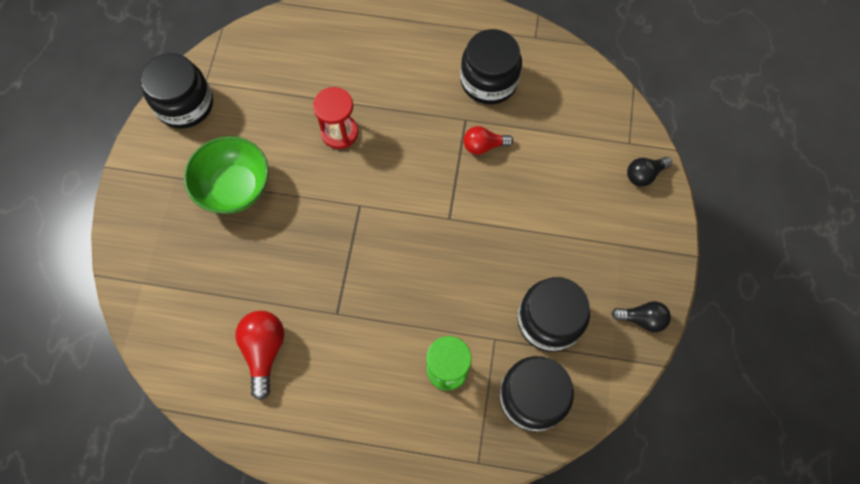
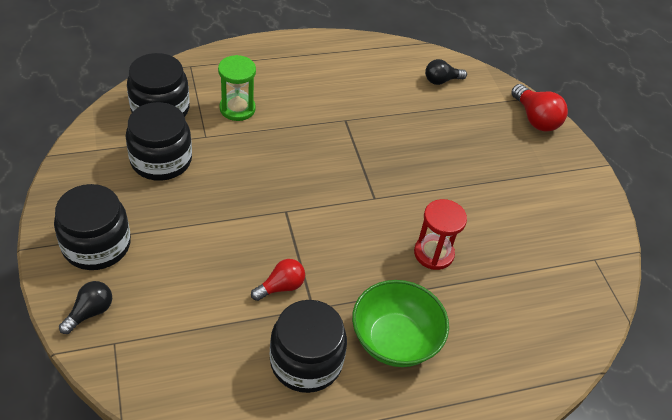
camera: 150 degrees right, 20 degrees down
(185, 104) = (593, 233): black jar -> black jar (96, 245)
(234, 187) = (492, 180): green bowl -> green bowl (395, 340)
(264, 351) = (385, 86): red light bulb -> red light bulb (535, 119)
(642, 319) = (72, 183): black light bulb -> black light bulb (441, 80)

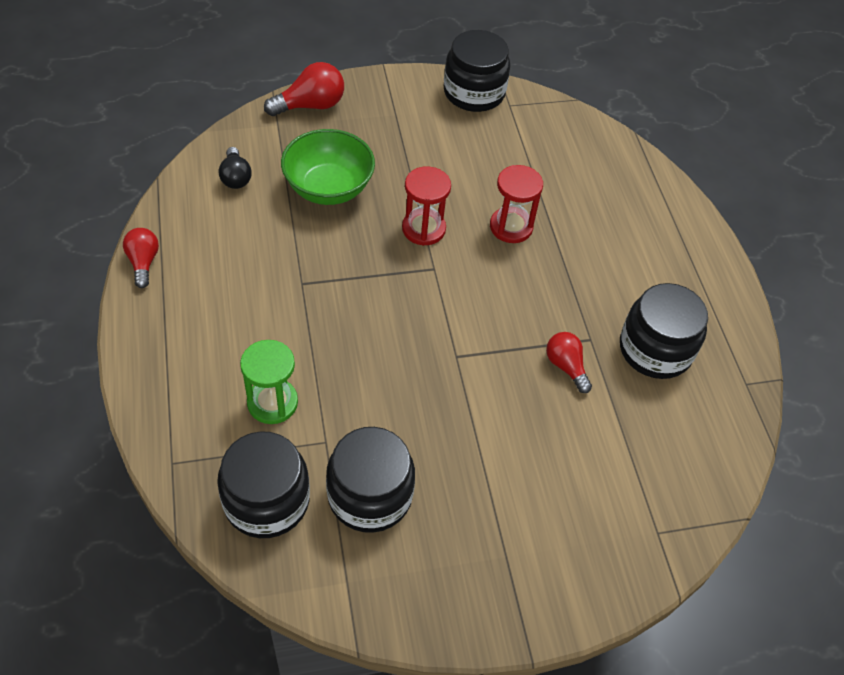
camera: 85 degrees left, 5 degrees up
(90, 312) = (620, 562): black light bulb -> none
(96, 245) = (519, 565): black jar -> black jar (474, 93)
(350, 42) = (143, 262): none -> red light bulb
(395, 340) = (621, 273): green bowl -> green bowl (328, 188)
(416, 191) = (423, 229): none -> red hourglass

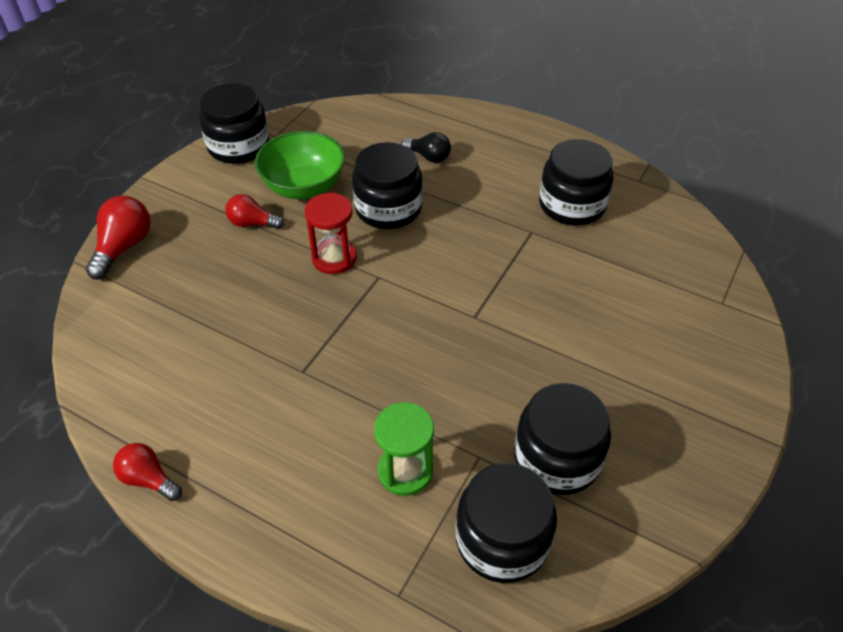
camera: 45 degrees left, 5 degrees down
(235, 177) = (136, 346): black light bulb -> black light bulb (428, 157)
(328, 188) = (225, 291): green bowl -> green bowl (304, 187)
(511, 227) = (388, 208): red hourglass -> black jar
(566, 366) = (543, 260): red light bulb -> red light bulb (252, 223)

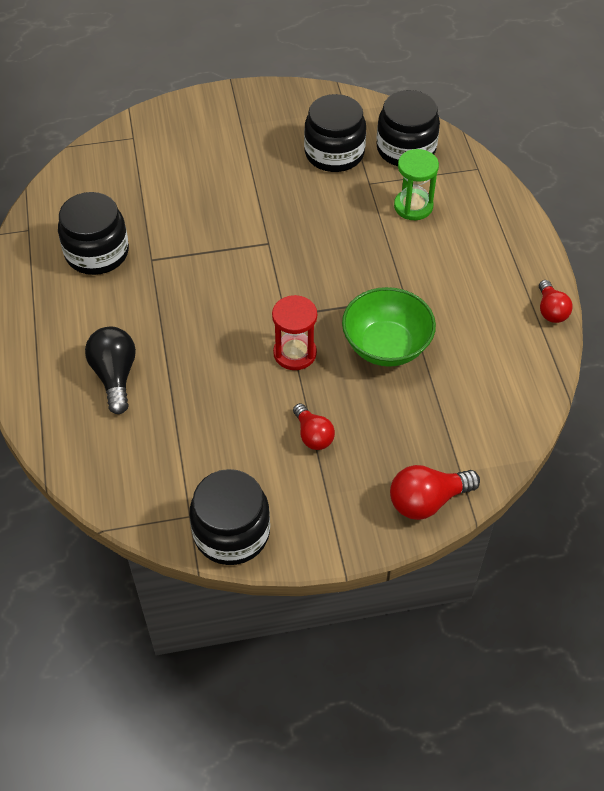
camera: 130 degrees left, 5 degrees up
(304, 187) = (237, 435): green bowl -> green bowl (386, 346)
(388, 208) = (207, 359): black jar -> none
(428, 157) = (115, 376): black light bulb -> black light bulb, size x1.51

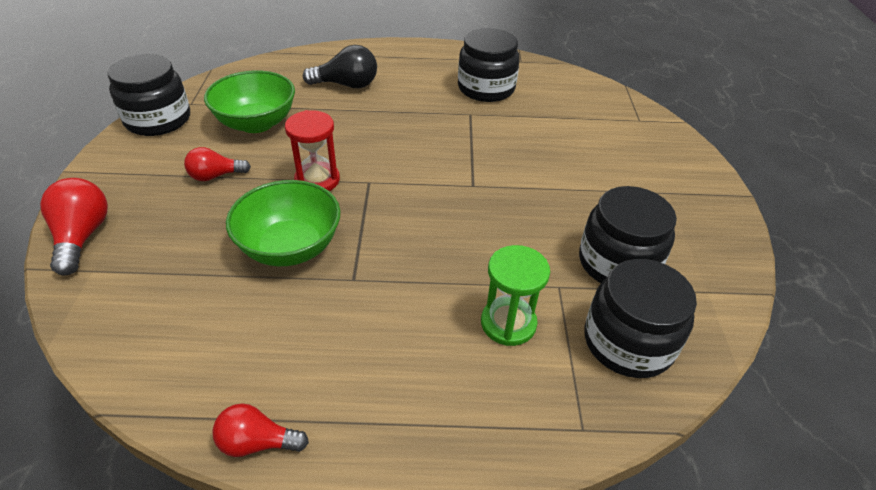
camera: 100 degrees right, 10 degrees down
(214, 435) = (256, 123): none -> green bowl

